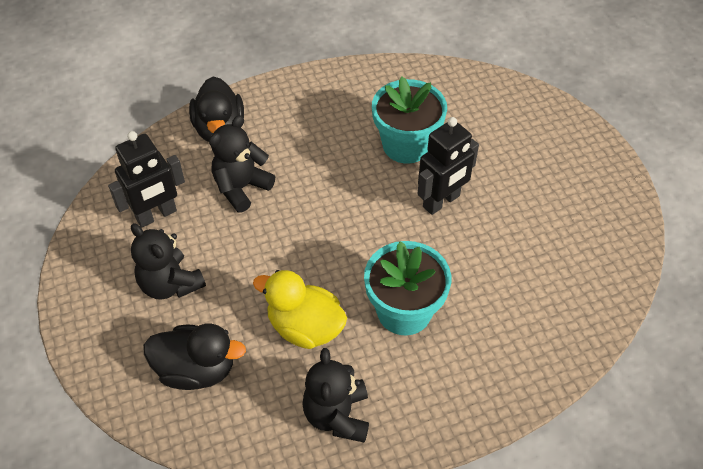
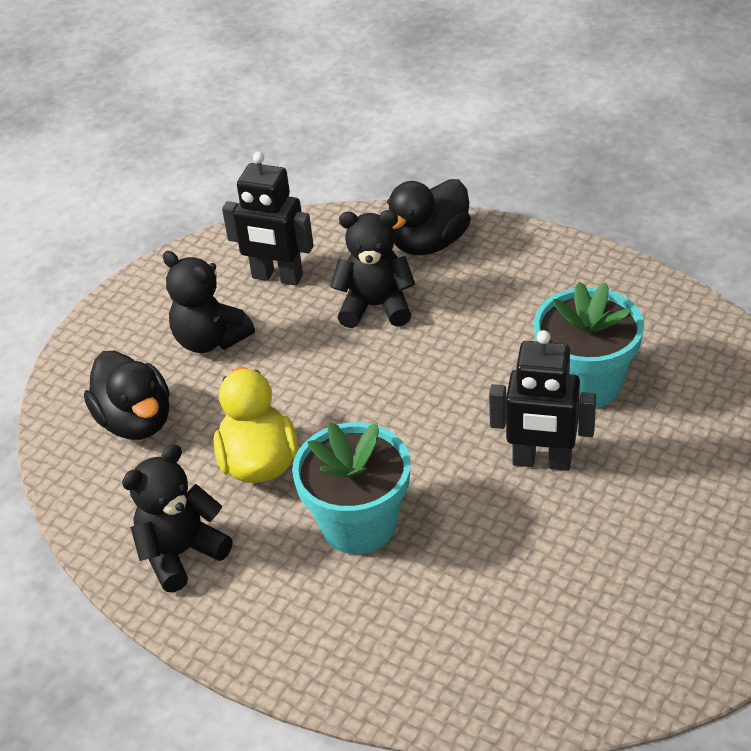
camera: 55 degrees right, 10 degrees down
(170, 284) = (210, 340): black teddy bear -> black teddy bear turned 60 degrees counterclockwise

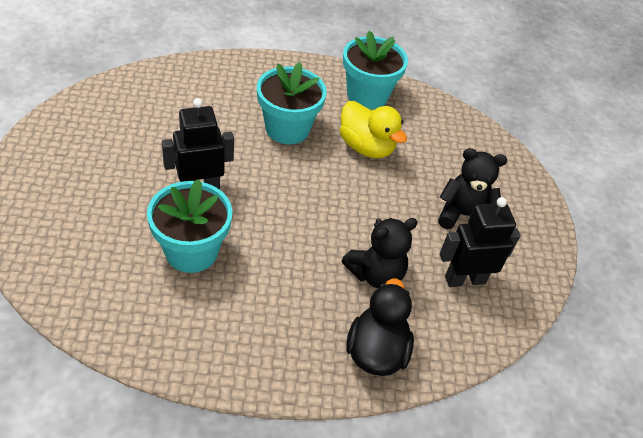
camera: 140 degrees right, 5 degrees up
(136, 421) = (455, 152): black duck -> none
(181, 553) = (367, 95): black teddy bear -> turquoise flower pot

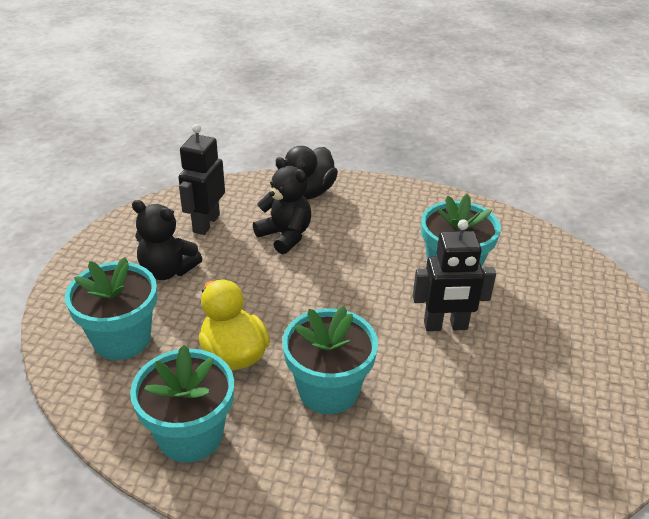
camera: 160 degrees left, 10 degrees down
(375, 274) = (285, 236): black teddy bear -> black teddy bear turned 60 degrees clockwise
(454, 150) = (122, 339): none -> turquoise flower pot
(465, 279) = (206, 223): black robot -> black robot turned 105 degrees clockwise

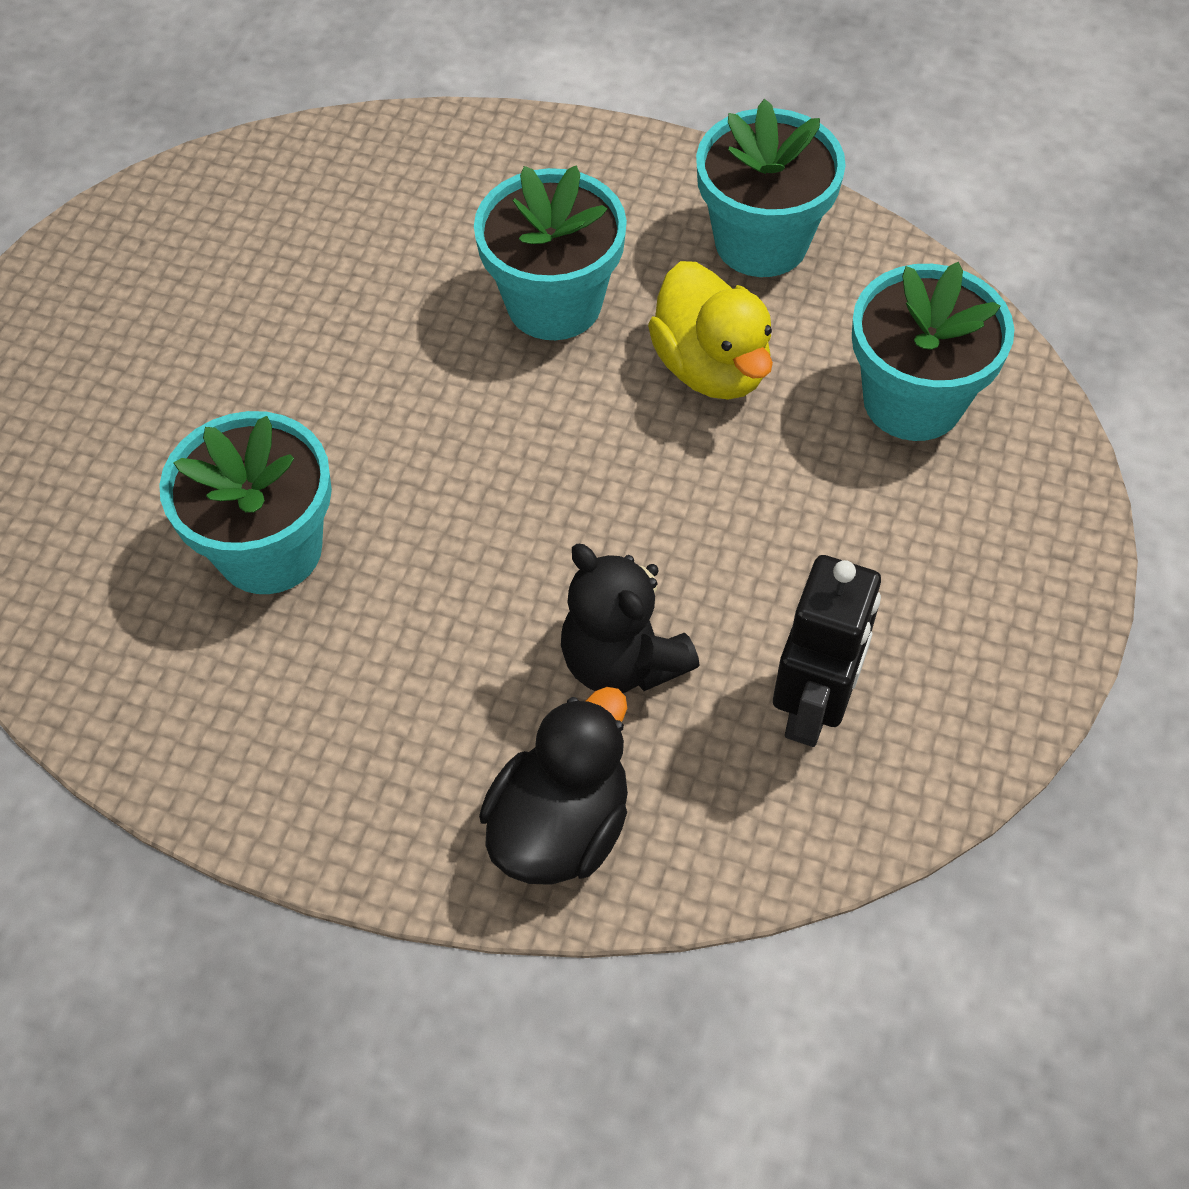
camera: 175 degrees left, 20 degrees up
(167, 271) = (870, 559): black teddy bear -> none
(445, 326) = (329, 416): black robot -> none

